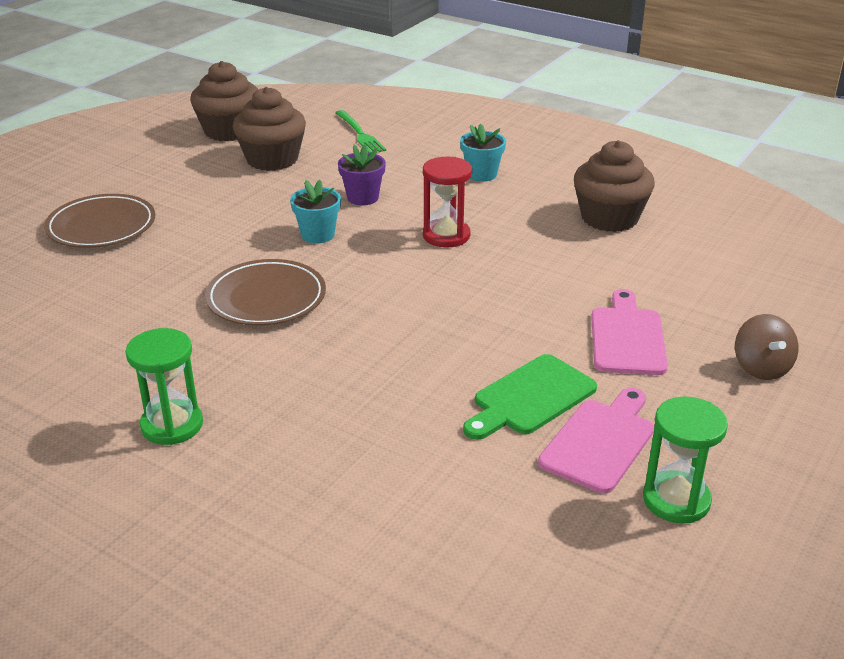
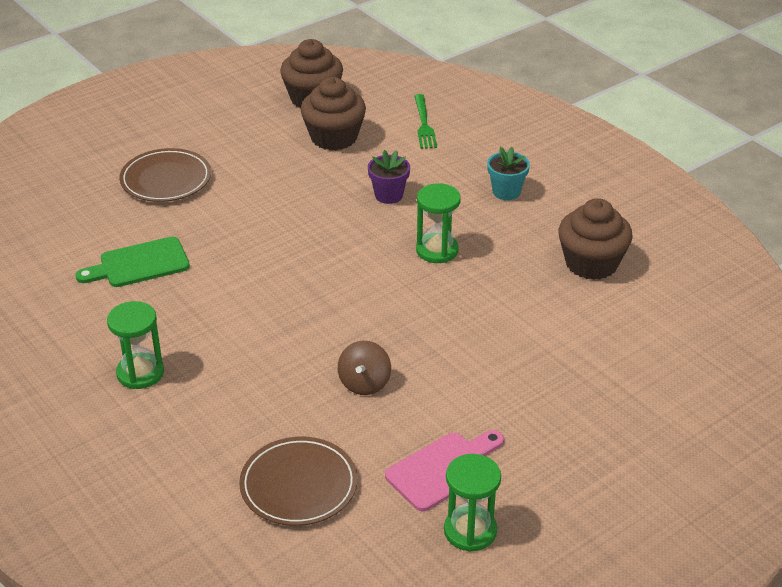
camera: 20 degrees right, 5 degrees up
(266, 298) = (260, 278): brown plate -> brown plate (299, 485)
(318, 235) = (331, 226): turquoise flower pot -> none
(446, 236) = (437, 250): red hourglass -> green hourglass
(530, 398) = (413, 418): green cutting board -> green cutting board (139, 264)
(627, 337) = (526, 385): pink cutting board -> none
(761, 368) = (620, 440): brown spinning top -> brown spinning top (364, 383)

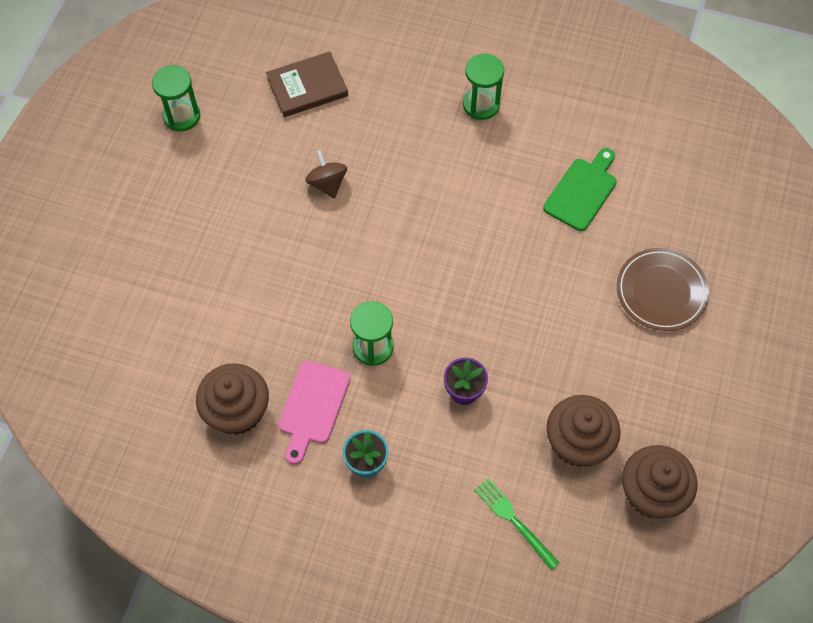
camera: 145 degrees right, 25 degrees up
(299, 485) = (307, 87): brown plate -> brown book
(444, 469) = (226, 148): pink cutting board -> pink cutting board (312, 407)

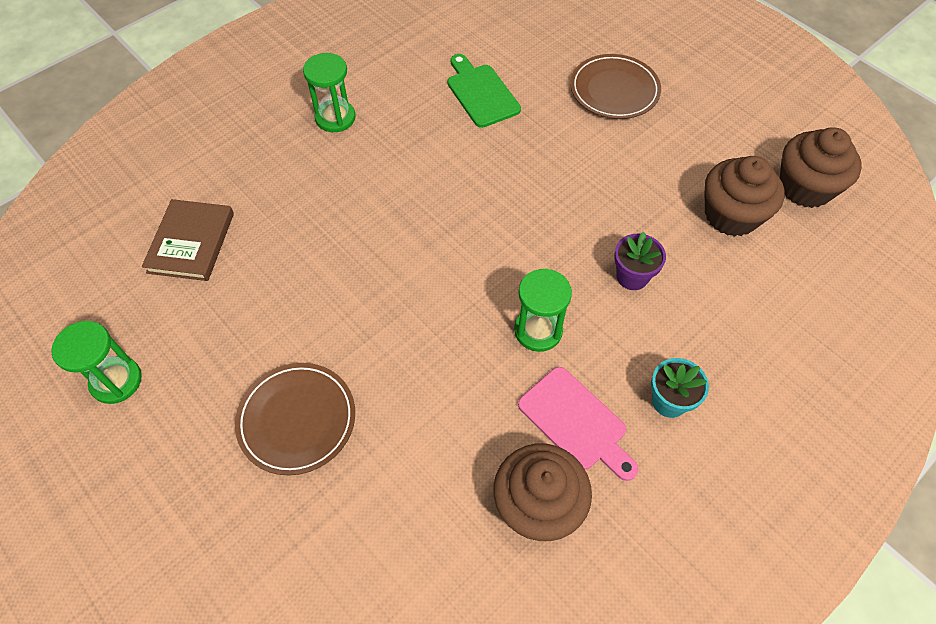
camera: 60 degrees left, 5 degrees down
(214, 234) = (297, 420): none -> brown plate
(327, 183) = (319, 280): brown spinning top -> none
(514, 521) = (791, 302): green fork -> none

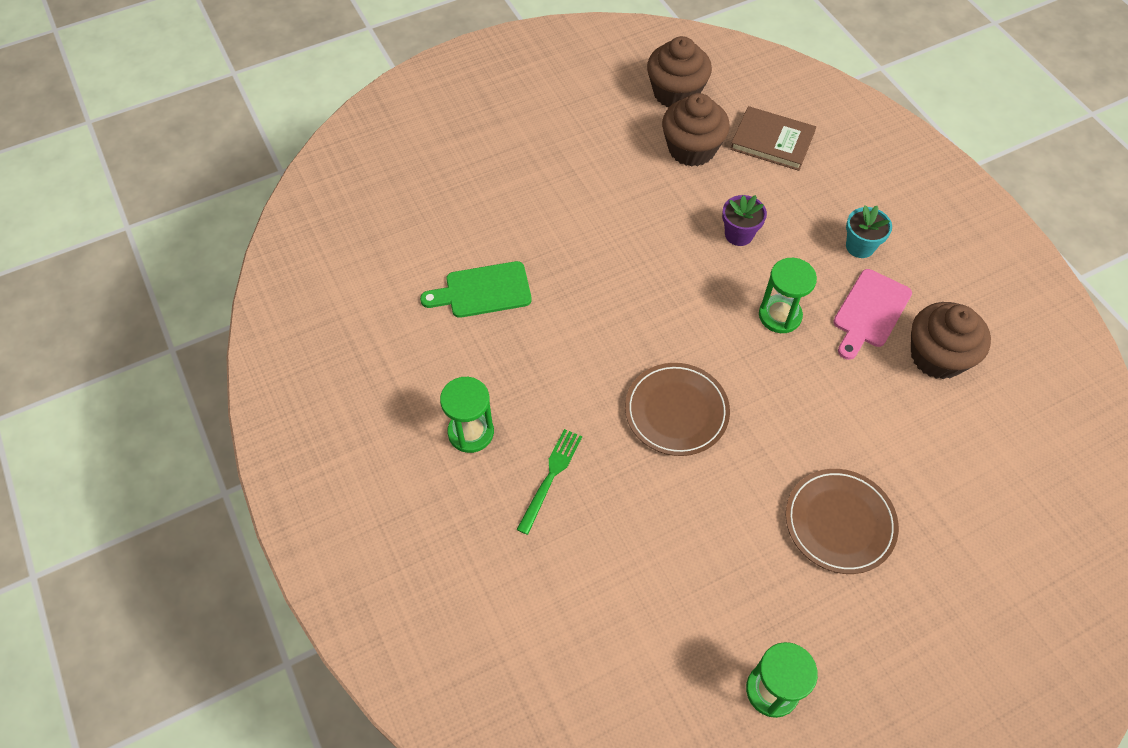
camera: 75 degrees left, 0 degrees up
(191, 242) = (609, 602): brown book -> brown book (772, 141)
(303, 179) = (550, 477): none -> green fork
(576, 422) = (870, 312): pink cutting board -> pink cutting board turned 150 degrees clockwise
(614, 90) = (519, 183): brown plate -> brown plate (676, 411)

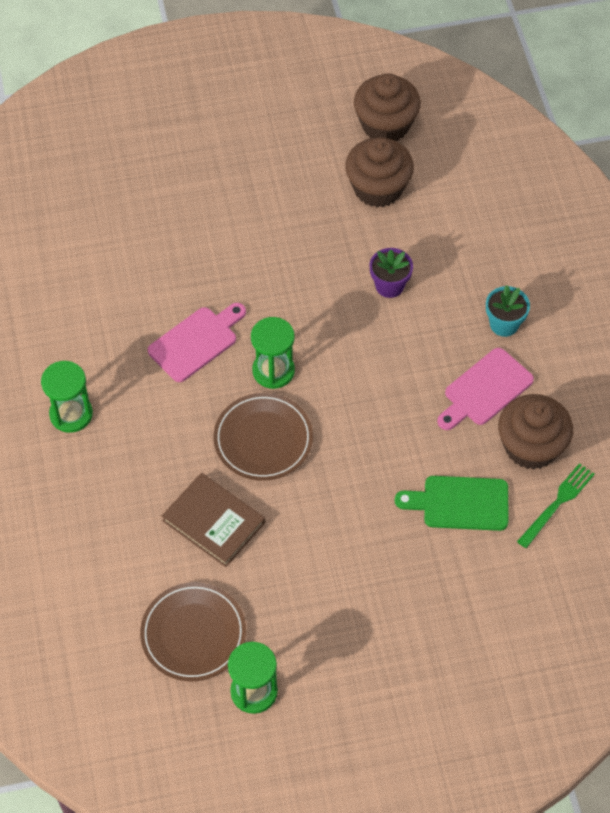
camera: 15 degrees right, 0 degrees up
(483, 291) = (125, 286): green cutting board -> green cutting board (460, 503)
(550, 477) = (128, 470): green fork -> green fork (557, 503)
(573, 329) = (196, 342): none -> pink cutting board
(772, 141) = (462, 197): brown book -> brown book (213, 522)
(780, 315) = (396, 373): green hourglass -> green hourglass (273, 371)
(839, 522) = (372, 571): brown plate -> brown plate (193, 634)

